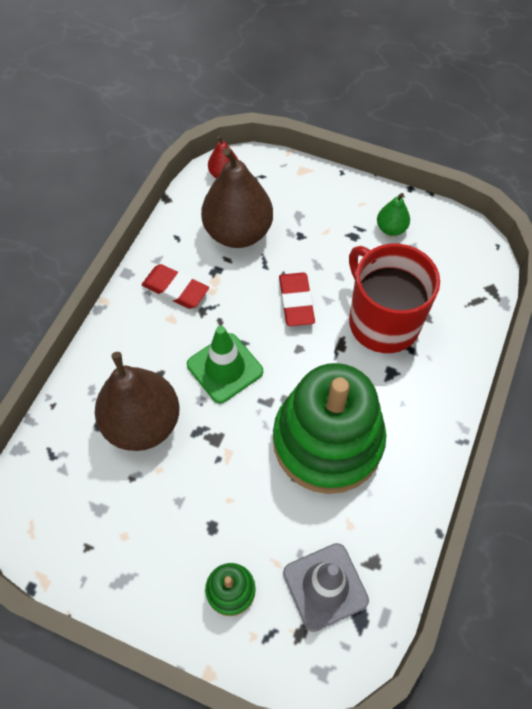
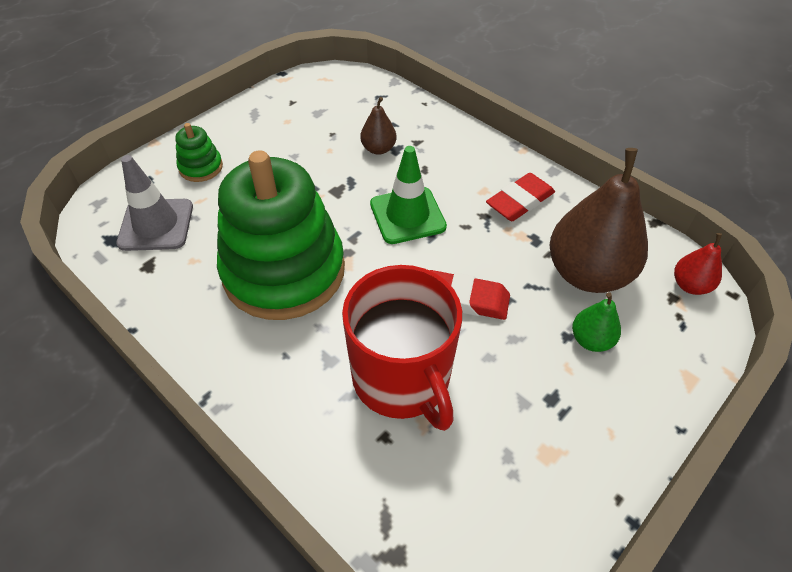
camera: 110 degrees right, 10 degrees down
(143, 423) = (378, 149): brown pear -> brown pear, size x0.47
(382, 321) = (402, 379): red mug -> red mug turned 75 degrees clockwise
(391, 228) = (553, 454): green pear -> green pear (591, 340)

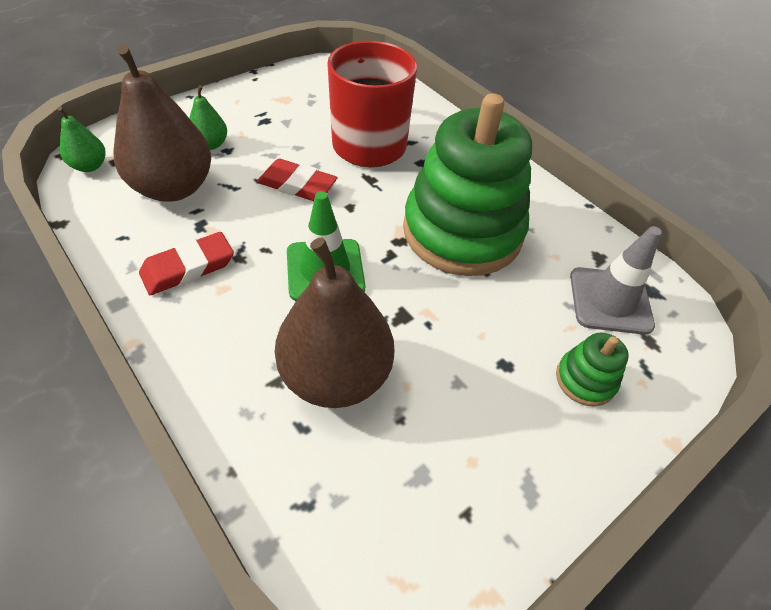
camera: 175 degrees left, 0 degrees up
(378, 149) = (336, 375): brown pear -> brown pear, size x2.13
(690, 285) = (90, 166): red pear -> green pear

